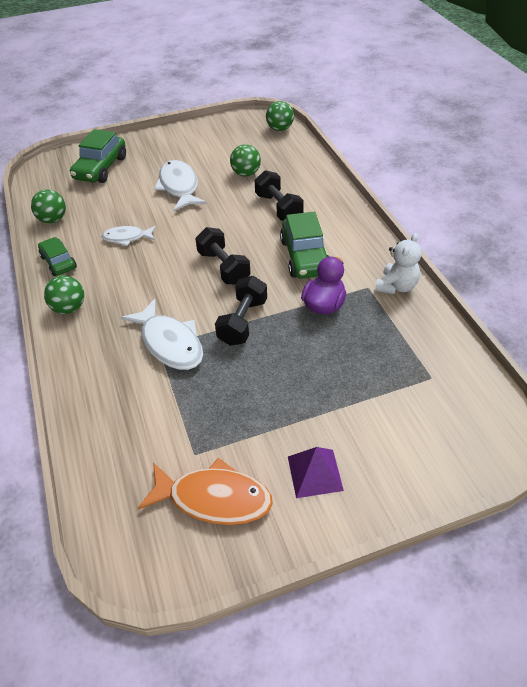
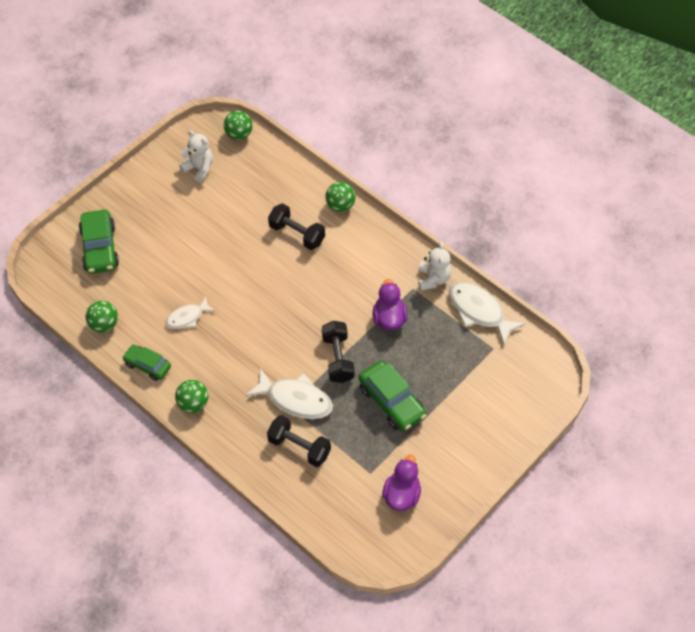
camera: 30 degrees left, 10 degrees up
(179, 187) = (192, 243): white fish -> white fish (479, 311)
(214, 498) = (401, 495): orange fish -> purple duck
(224, 267) = (290, 314): black dumbbell -> black dumbbell (299, 447)
(228, 141) = (199, 168): none -> white teddy bear
(246, 173) = (243, 204): green ball -> green ball (340, 205)
(305, 257) = (349, 278): green car -> green car (392, 401)
(315, 473) = (454, 450): purple pyramid -> none

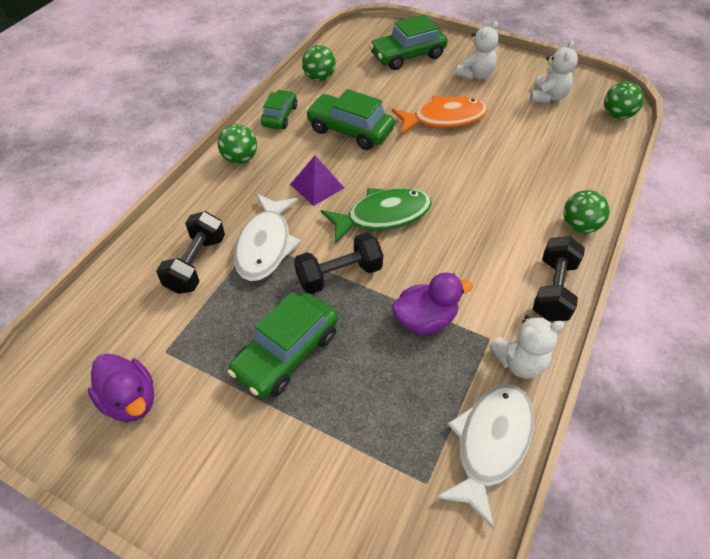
camera: 75 degrees right, 5 degrees down
(149, 207) = (475, 75): none -> white teddy bear
(187, 317) = (350, 130): white fish -> green car
(198, 248) = (444, 119): none -> orange fish
(245, 354) = (317, 186): none -> purple pyramid
(291, 319) = (382, 216): none -> green fish
(297, 234) = (509, 194): black dumbbell -> black dumbbell (553, 290)
(401, 495) = (131, 400): purple duck -> purple duck turned 45 degrees clockwise

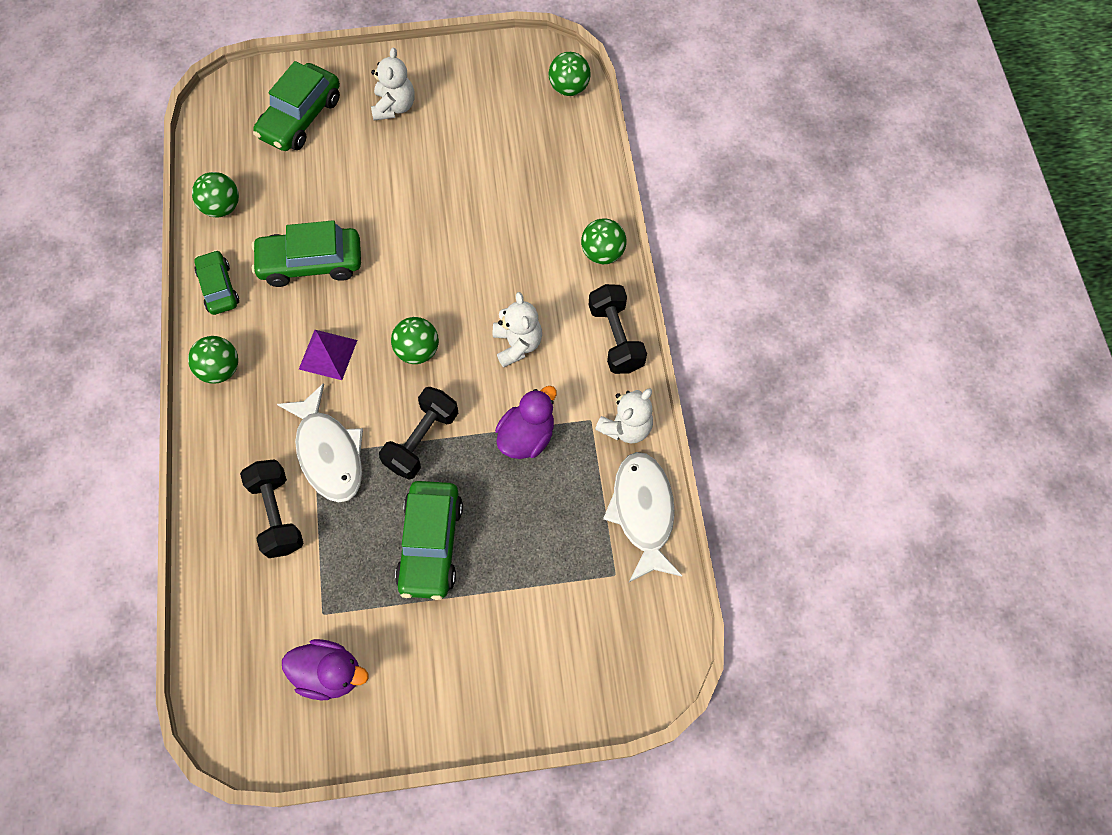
camera: 35 degrees left, 15 degrees up
(382, 216) = (417, 350): green fish -> green ball
(444, 119) = (399, 190): orange fish -> none
(548, 97) = (488, 98): white teddy bear -> white teddy bear (517, 344)

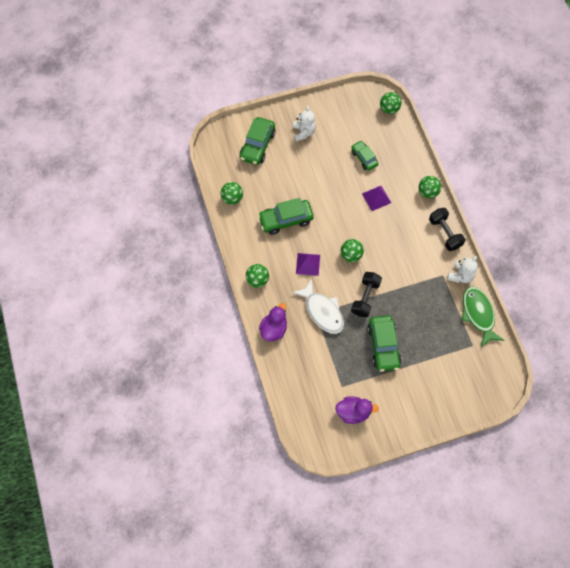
camera: 10 degrees left, 0 degrees up
(218, 288) = (243, 240): green car -> green car (364, 158)
(277, 514) = (307, 344): black dumbbell -> none
(498, 248) = (376, 198): none -> purple pyramid
(517, 344) = (398, 244): white teddy bear -> none
(527, 436) = (415, 288): purple duck -> purple duck (274, 329)
(642, 512) = (478, 314): white fish -> green fish

